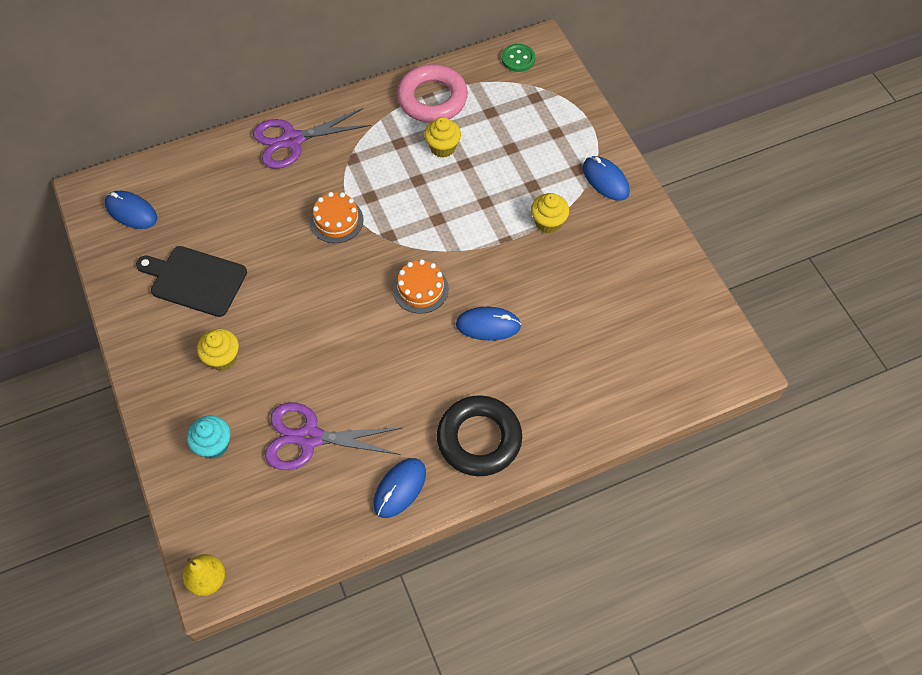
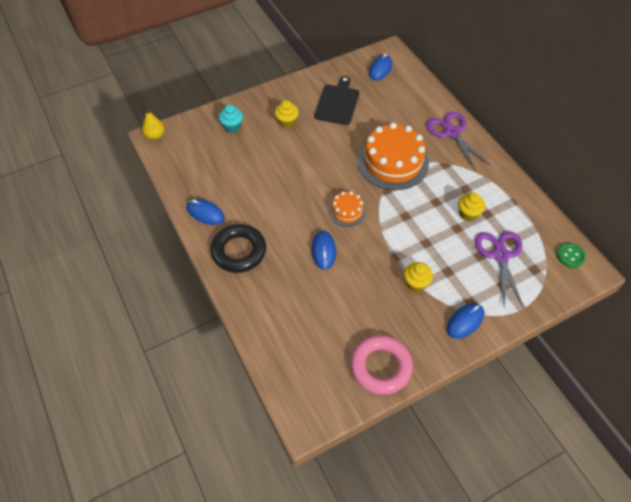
camera: 85 degrees right, 5 degrees down
(309, 438) = (237, 167): purple scissors -> purple scissors (500, 255)
(336, 220) = (393, 162): orange cake -> orange cake, size x2.00
(432, 99) = (511, 204): pink ring -> pink ring (380, 367)

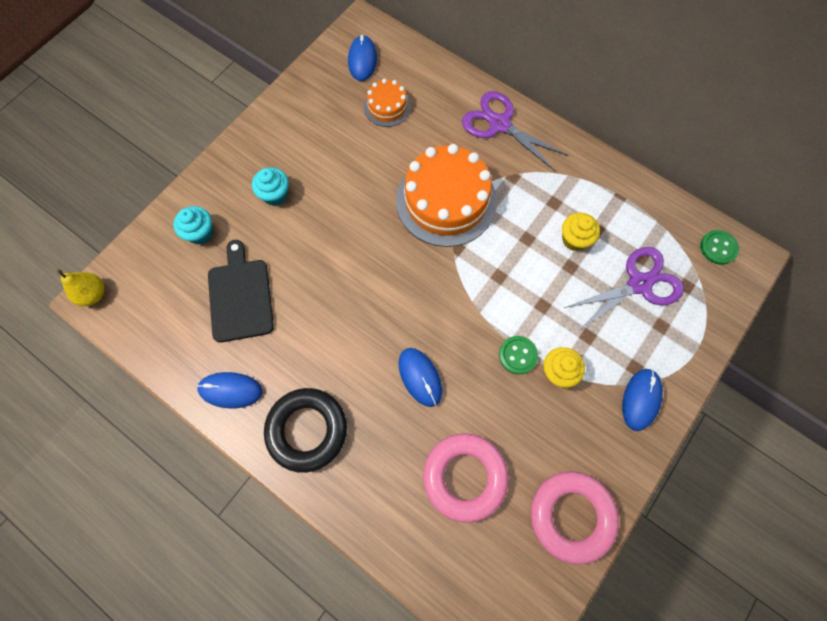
camera: 25 degrees left, 15 degrees up
(287, 122) = (275, 195): yellow cupcake -> turquoise cupcake
(322, 316) = (464, 477): none -> pink ring
(337, 103) = (330, 136): black cutting board -> black cutting board (240, 296)
(347, 211) = (422, 302): orange cake -> orange cake (387, 106)
(394, 264) = (518, 355): none -> green button
(500, 255) = (639, 284): purple scissors -> purple scissors turned 90 degrees clockwise

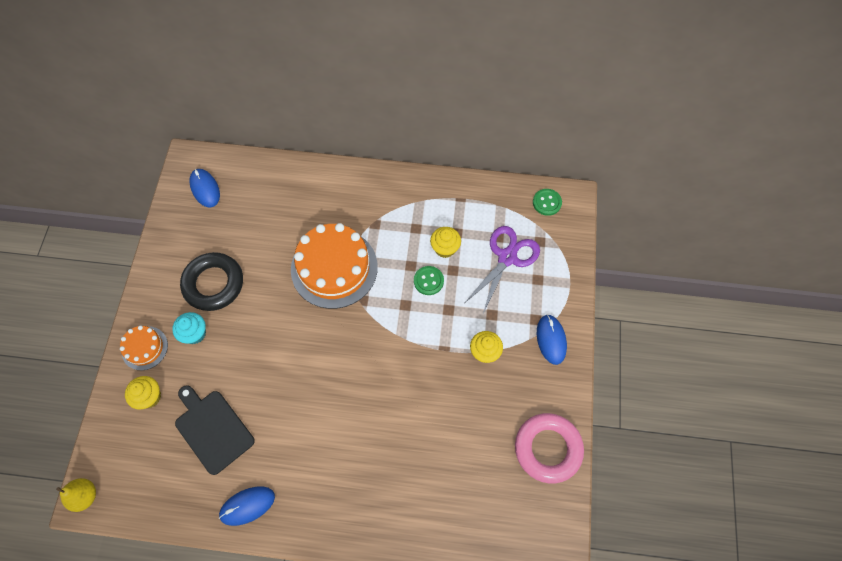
camera: 30 degrees left, 5 degrees down
(201, 233) = (149, 397): turquoise cupcake -> yellow cupcake
(307, 430) = (325, 500): black ring -> black ring (213, 284)
(387, 106) = (246, 217): orange cake -> orange cake (144, 348)
(420, 377) = (388, 412): blue mouse -> none
(464, 477) = (460, 465): pink ring -> none
(499, 124) = (343, 188): purple scissors -> none
(518, 355) = (450, 356): green button -> green button (428, 281)

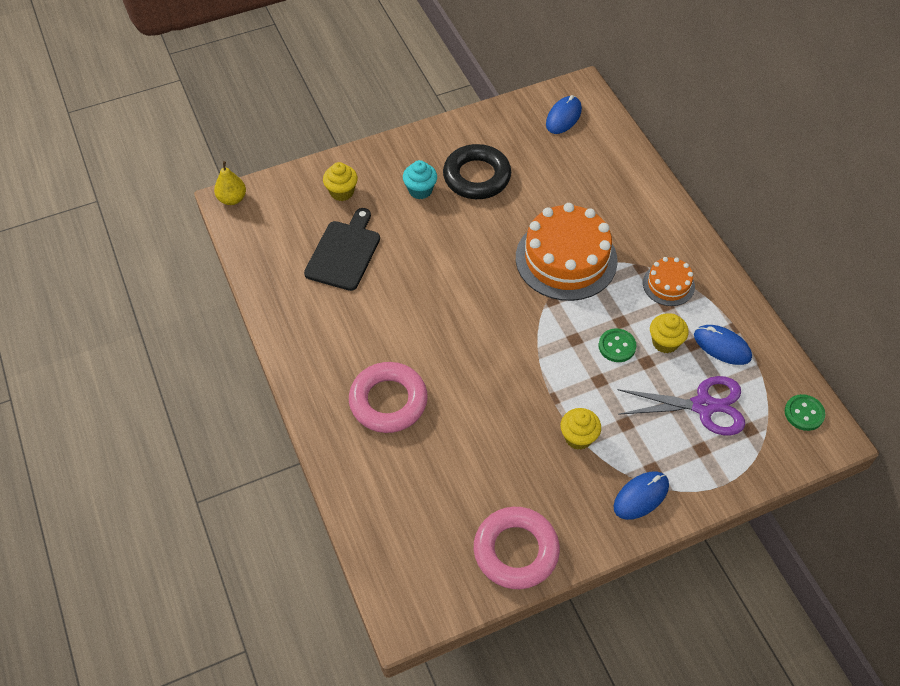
camera: 60 degrees right, 10 degrees down
(144, 348) = (382, 163): orange cake -> orange cake (668, 284)
(247, 506) = (294, 317): blue mouse -> blue mouse (722, 346)
(374, 471) = (388, 401): none -> pink ring

